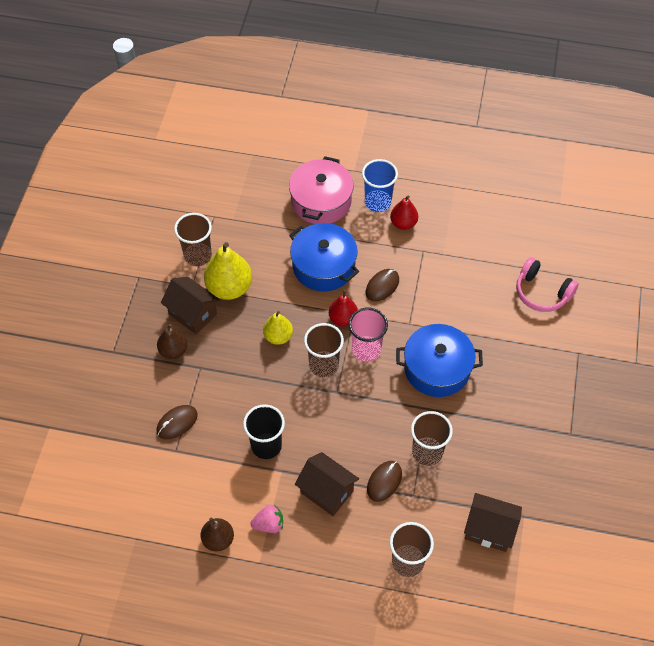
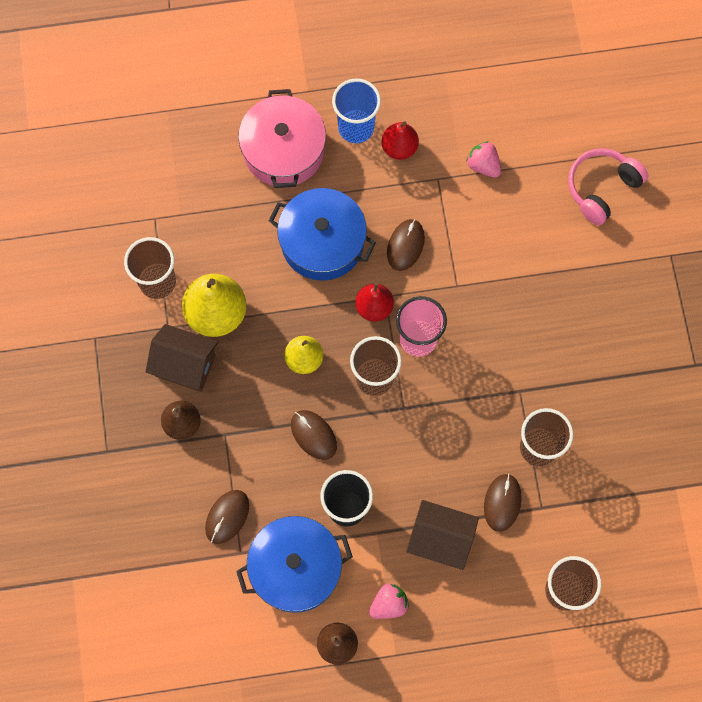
camera: 20 degrees left, 15 degrees up
(263, 389) = (313, 435): none -> brown mouse
(437, 368) = (511, 334): blue pot -> blue pot (295, 568)
(459, 252) = (483, 165): none -> pink strawberry
(489, 530) = (642, 518): brown house -> none
(542, 292) = (601, 188): pink headphones -> pink headphones turned 120 degrees clockwise

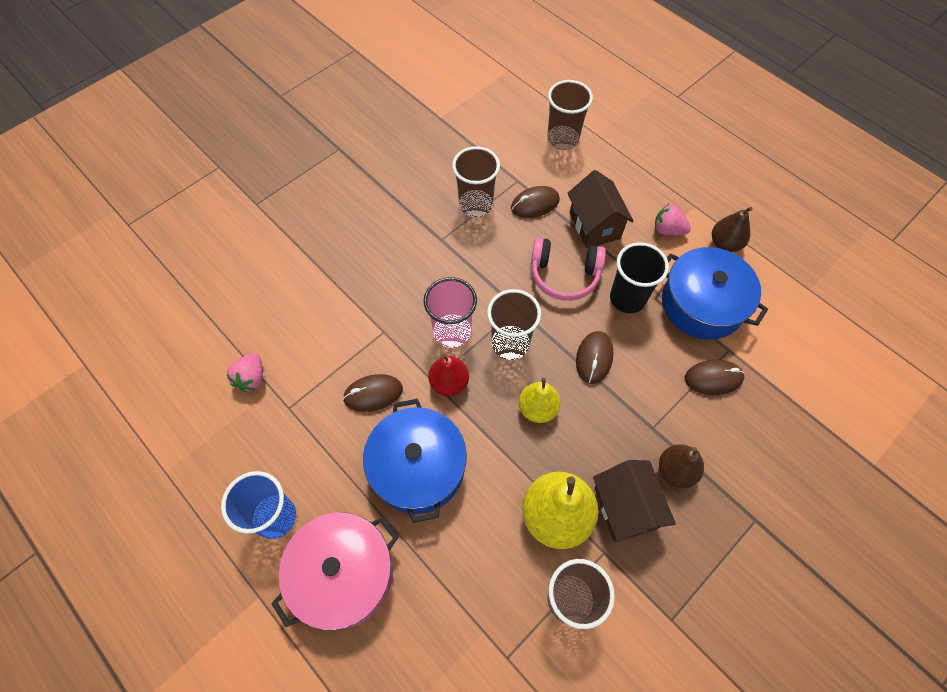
camera: 125 degrees left, 10 degrees down
(399, 148) = (275, 461): red pear -> none
(601, 188) = (221, 278): pink headphones -> pink headphones (564, 275)

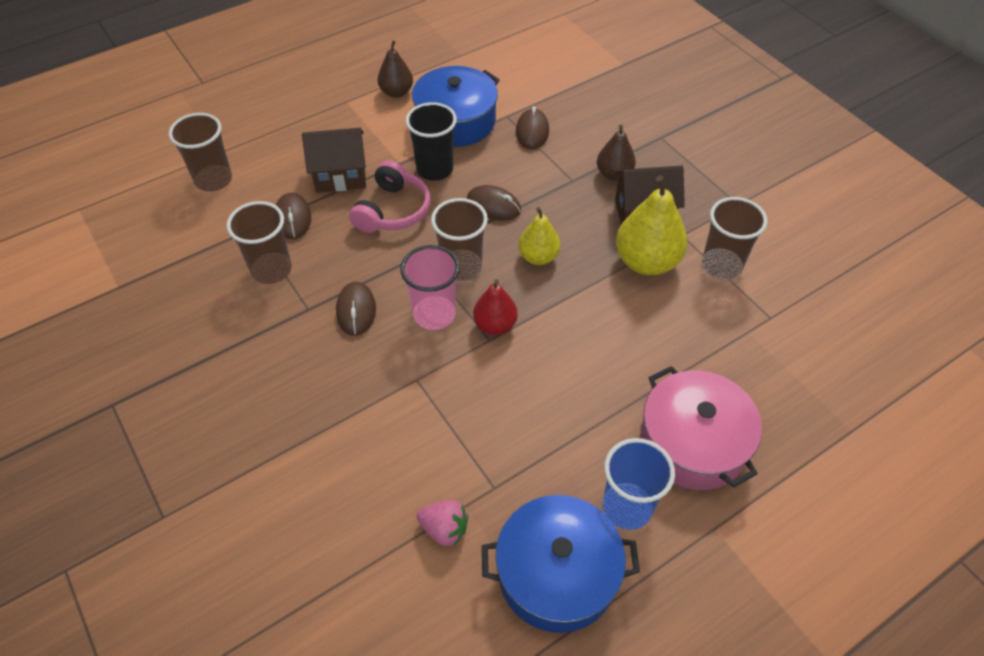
camera: 80 degrees left, 10 degrees down
(373, 394) = (494, 397): brown mouse -> brown mouse (356, 310)
(418, 467) = (586, 364): blue pot -> blue pot (557, 574)
(668, 230) = (366, 125): pink strawberry -> none

